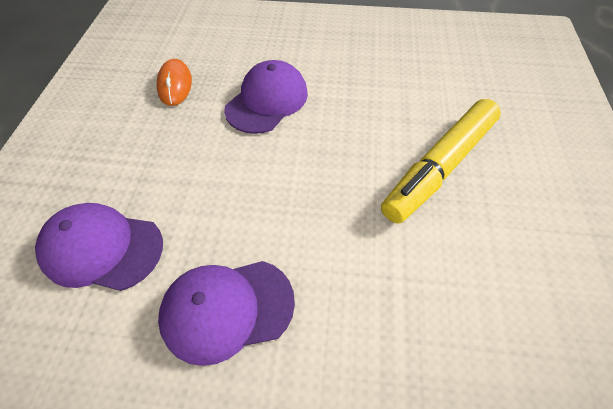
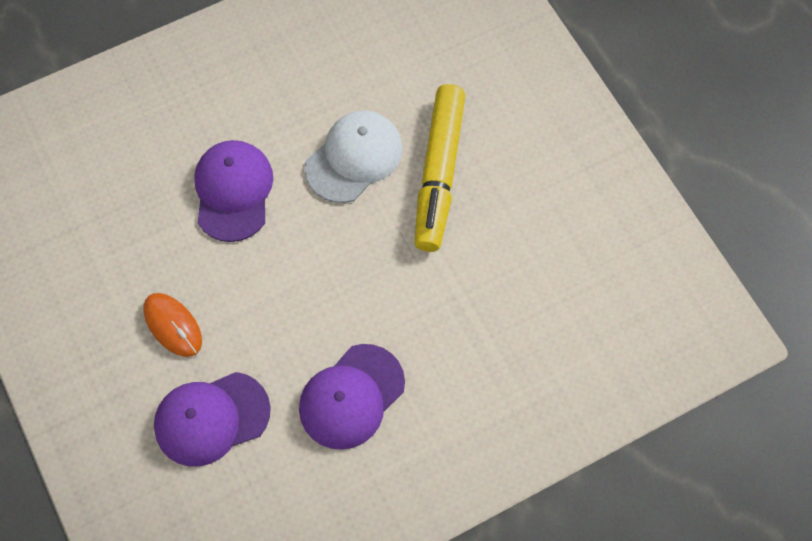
camera: 35 degrees left, 10 degrees up
(175, 85) = (119, 227): orange mouse -> orange mouse (173, 325)
(373, 123) = (354, 158): none -> white cap

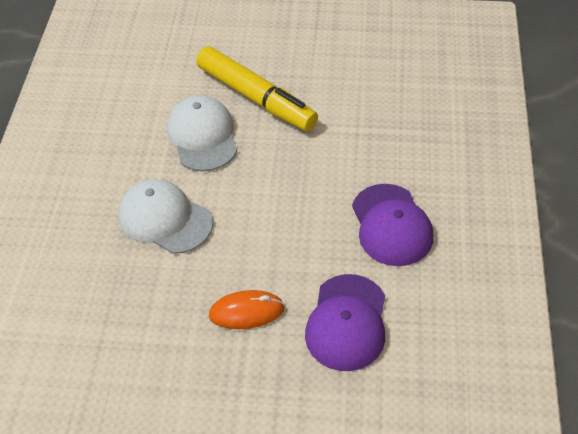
camera: 55 degrees left, 15 degrees down
(233, 191) = (165, 219): purple cap -> white cap

